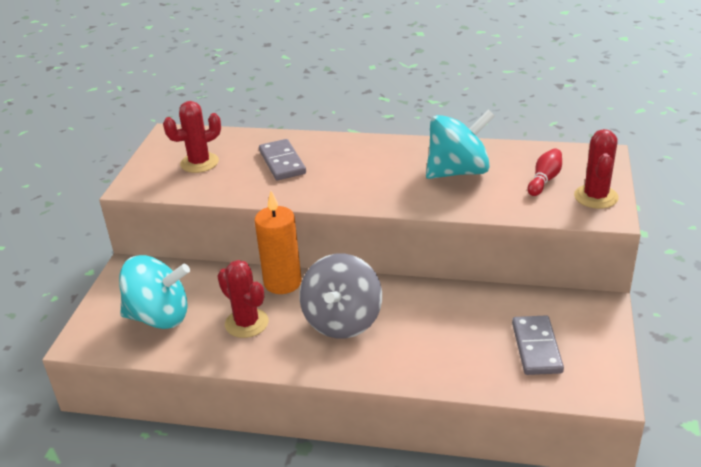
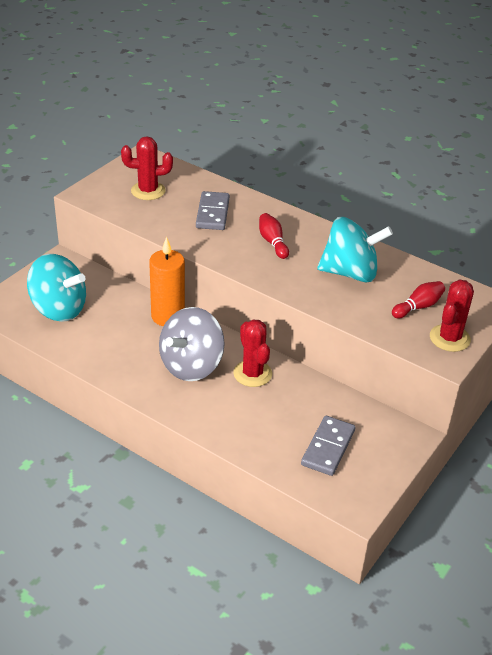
camera: 20 degrees right, 5 degrees up
(246, 323) = (118, 339): red cactus -> red cactus (252, 374)
(362, 169) = (272, 242): none -> red bowling pin

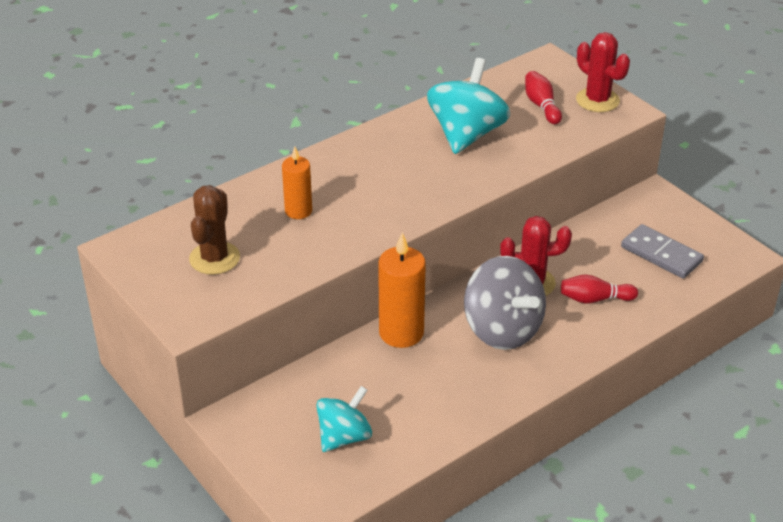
camera: 70 degrees left, 0 degrees up
(59, 309) = (344, 437): turquoise spinning top -> turquoise spinning top, size x0.64
(148, 191) = (214, 258): red cactus -> brown cactus
(213, 213) = (298, 211): grey domino -> orange candle
(272, 242) = (384, 176): red bowling pin -> red bowling pin (595, 299)

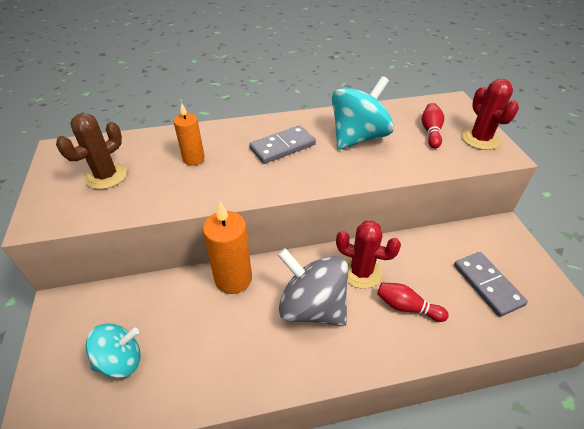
camera: 25 degrees right, 5 degrees up
(389, 169) = (282, 147): none -> grey domino
(502, 329) = (312, 307): grey spinning top -> grey spinning top turned 135 degrees clockwise

